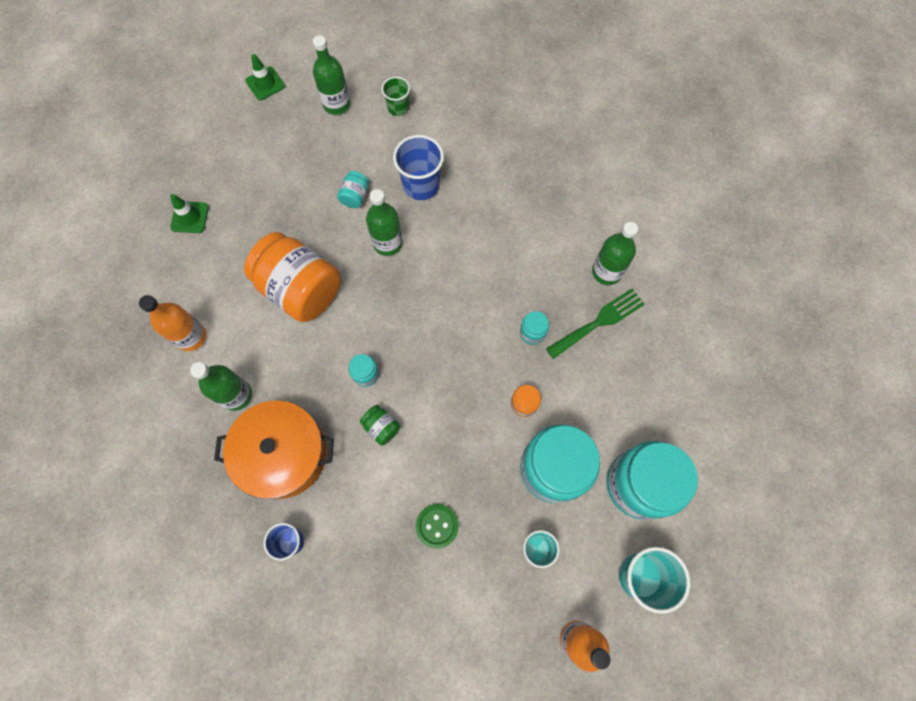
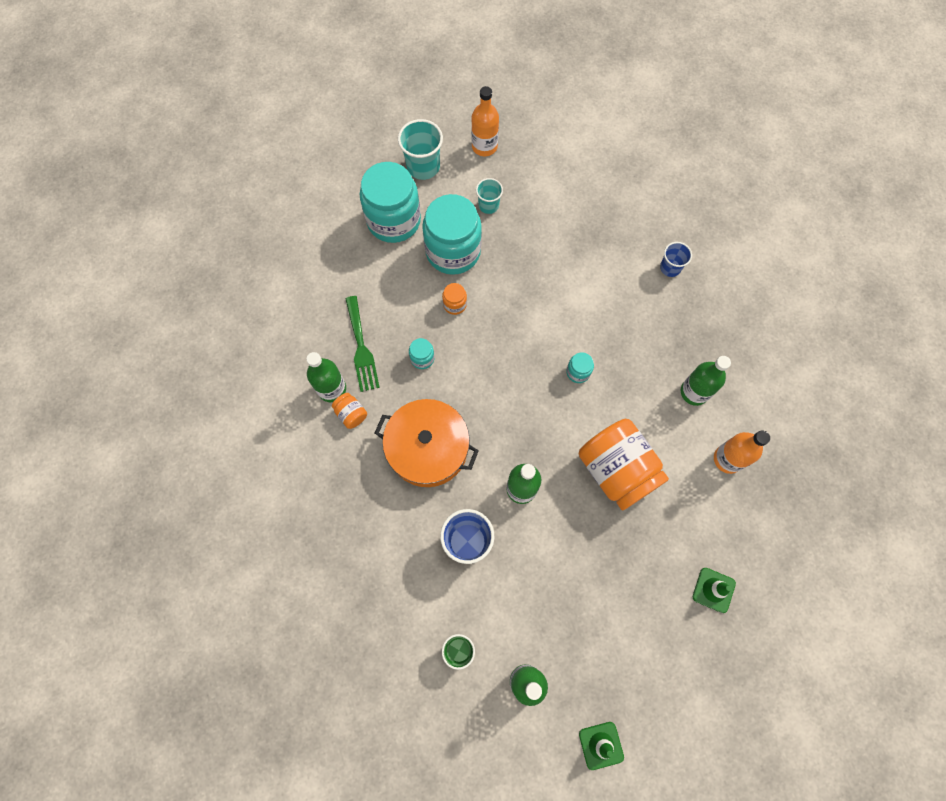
camera: 160 degrees left, 0 degrees up
(283, 453) = (663, 332): orange pot -> orange pot (428, 448)
(355, 196) = (538, 553): turquoise jar -> none
(381, 427) = (577, 325): green jar -> none
(437, 526) = (556, 242): green button -> none
(576, 255) = (351, 414): none -> orange jar
(599, 322) = (361, 348): green fork -> green fork turned 90 degrees counterclockwise

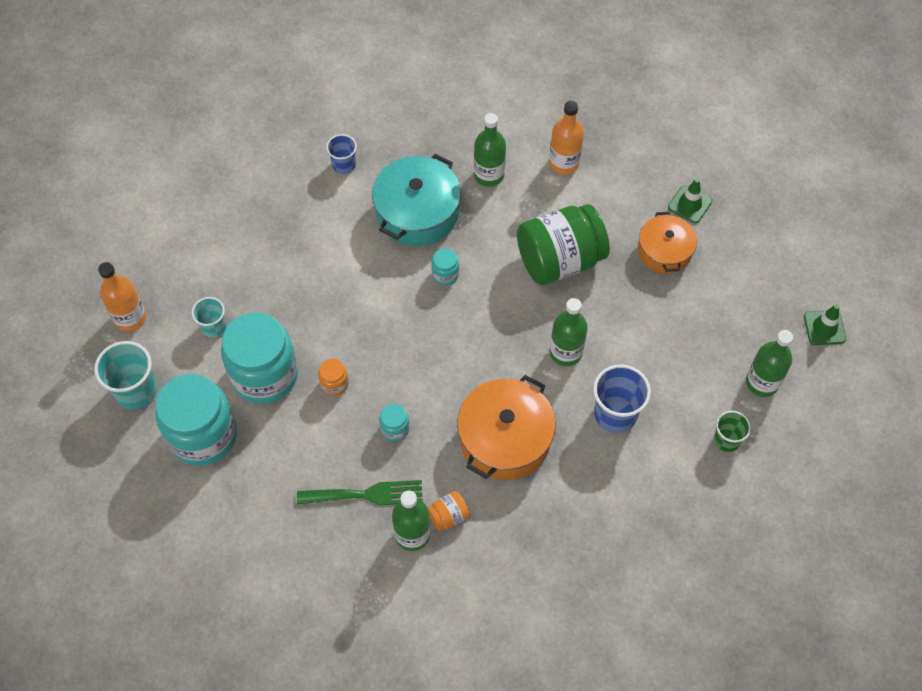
camera: 80 degrees left, 10 degrees down
(617, 470) = (560, 260): orange jar -> green jar
(636, 337) = (417, 212): none -> turquoise pot
(651, 569) = (664, 251): none -> orange pot

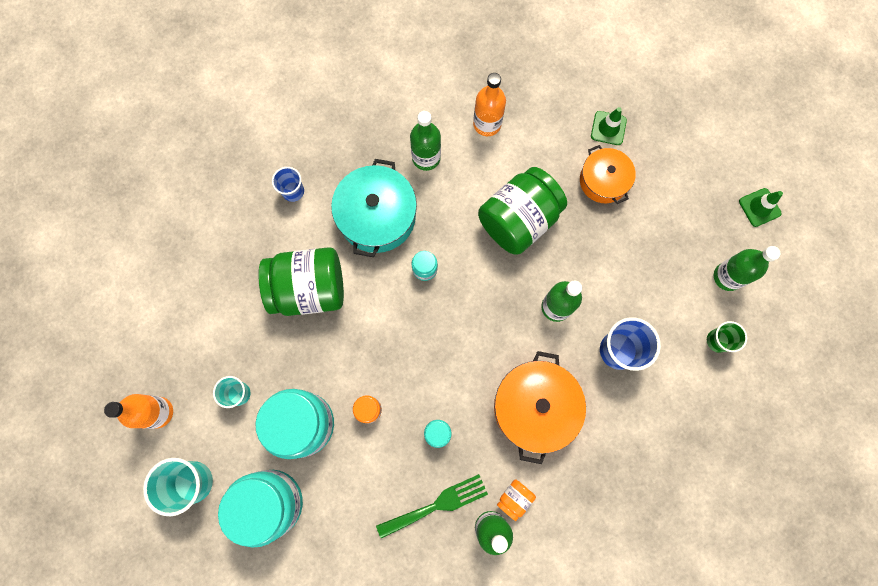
camera: 20 degrees left, 15 degrees up
(322, 256) = (309, 289): none -> green jar

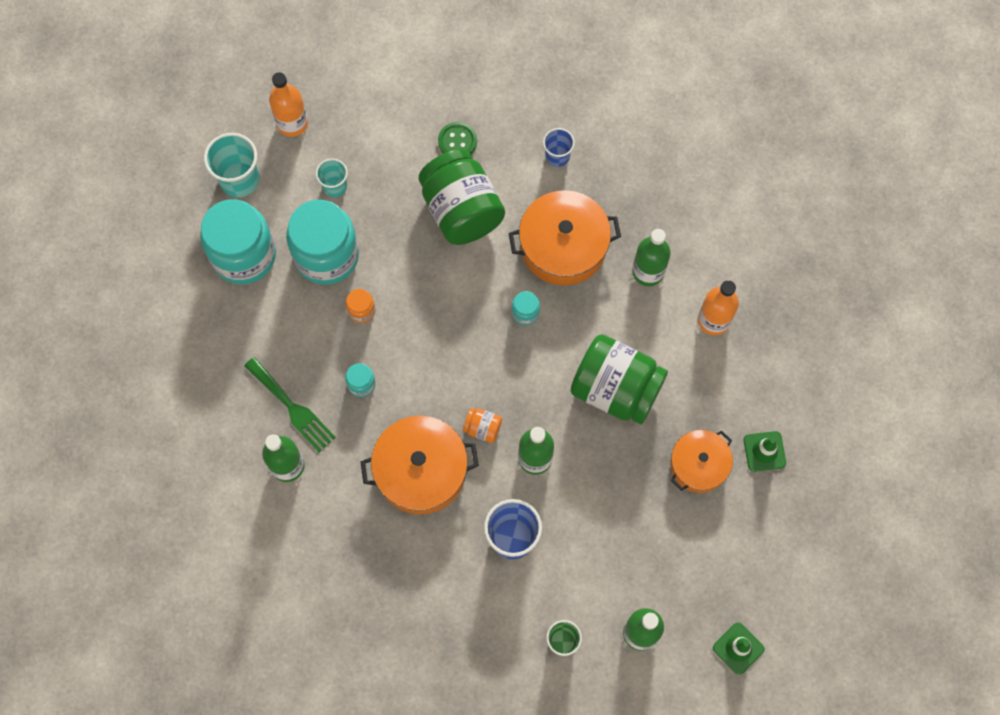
camera: 70 degrees right, 5 degrees down
(242, 269) = (457, 141): none -> green button
(377, 216) = (563, 246): turquoise pot -> orange pot
(514, 498) = (323, 480): orange jar -> orange jar (482, 428)

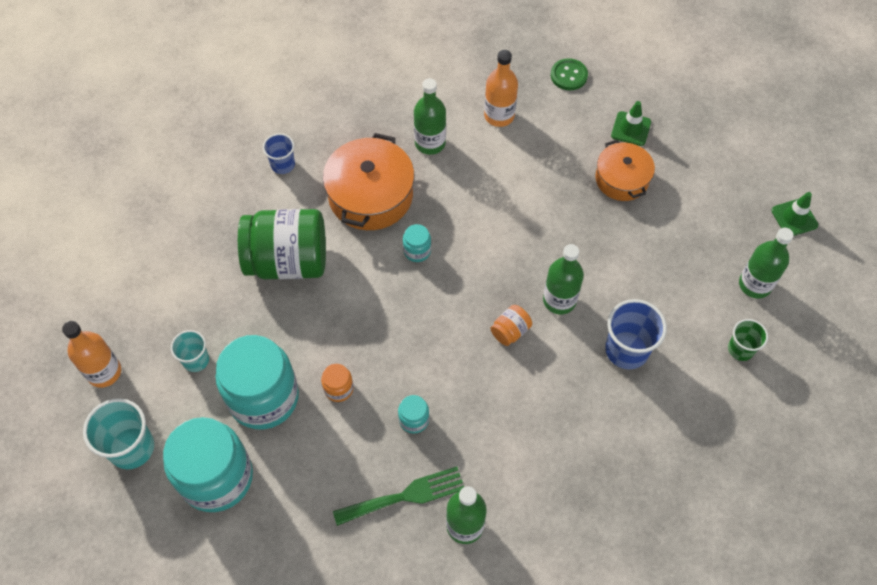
camera: 65 degrees left, 10 degrees down
(421, 470) = (527, 401): orange pot -> none
(457, 141) = (218, 236): green button -> green button (568, 75)
(616, 389) = (525, 211): green jar -> none

